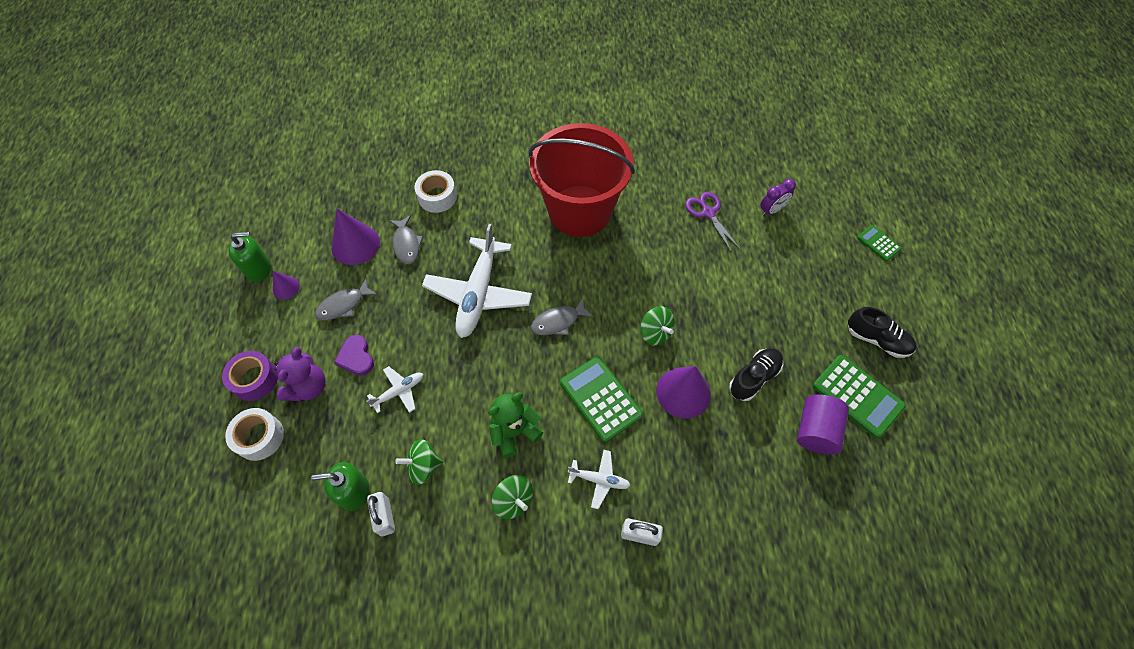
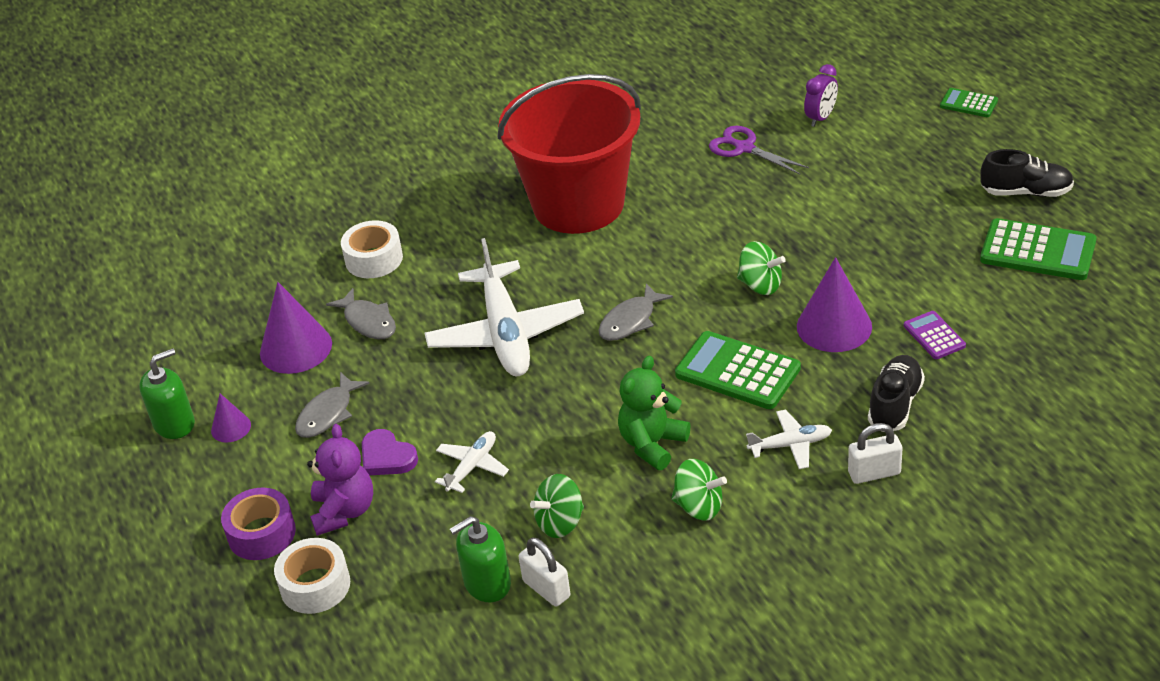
camera: 20 degrees left, 20 degrees down
(745, 435) = (934, 336): none -> purple calculator
(754, 378) = (908, 281): black shoe -> black shoe (895, 405)
(815, 431) = (1011, 300): purple cylinder -> none

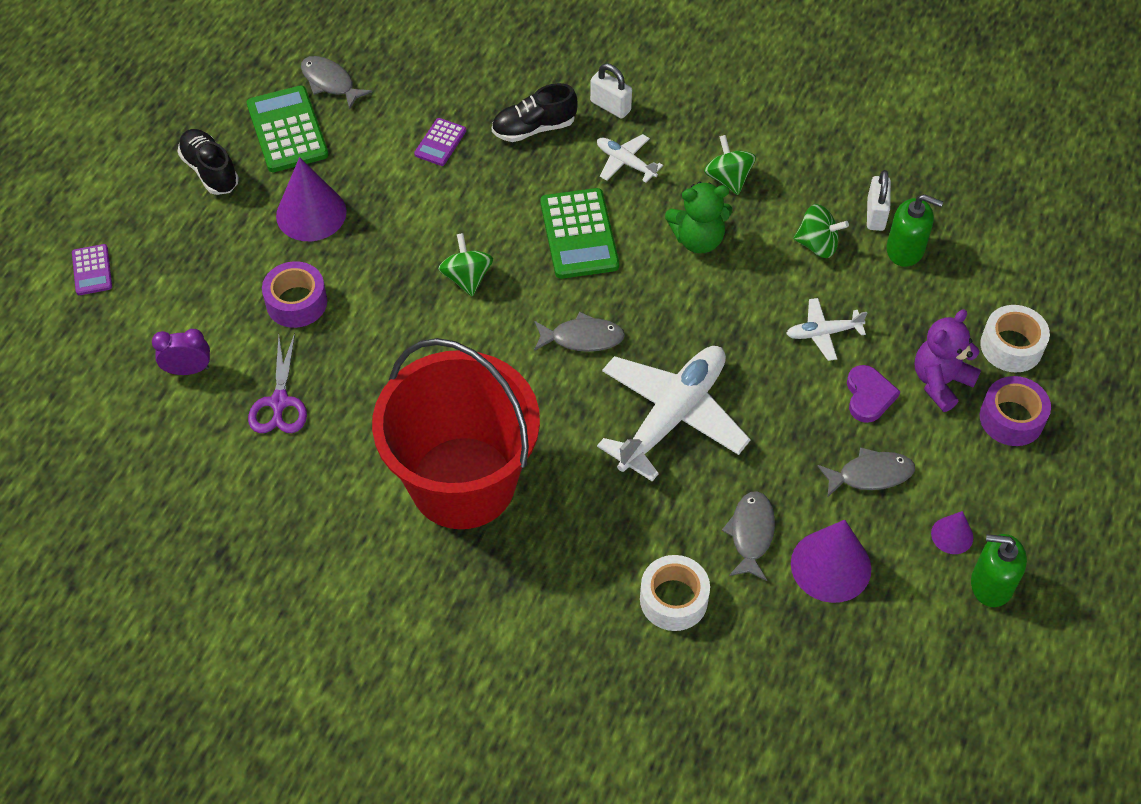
camera: 135 degrees left, 15 degrees up
(831, 188) = (296, 302): none -> purple tape
(834, 326) = (478, 205): purple cone -> purple cone (311, 213)
(968, 103) = (92, 270): green calculator -> purple calculator
(1080, 299) = (330, 82): none -> grey fish

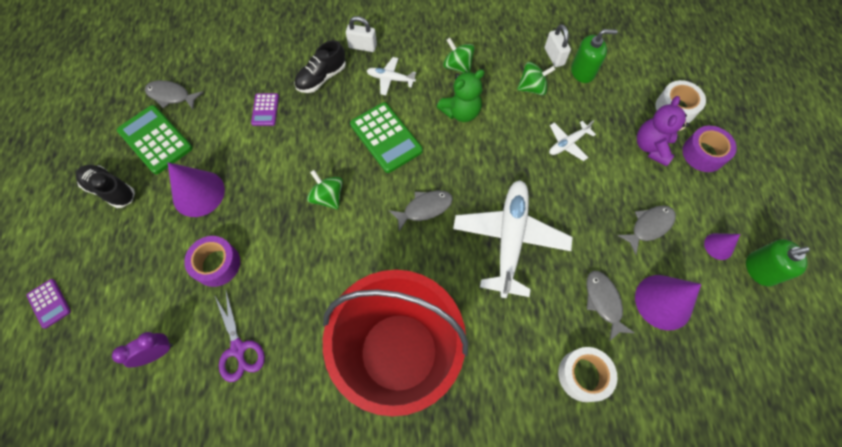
camera: 25 degrees left, 10 degrees up
(868, 396) = (617, 173): purple heart -> none

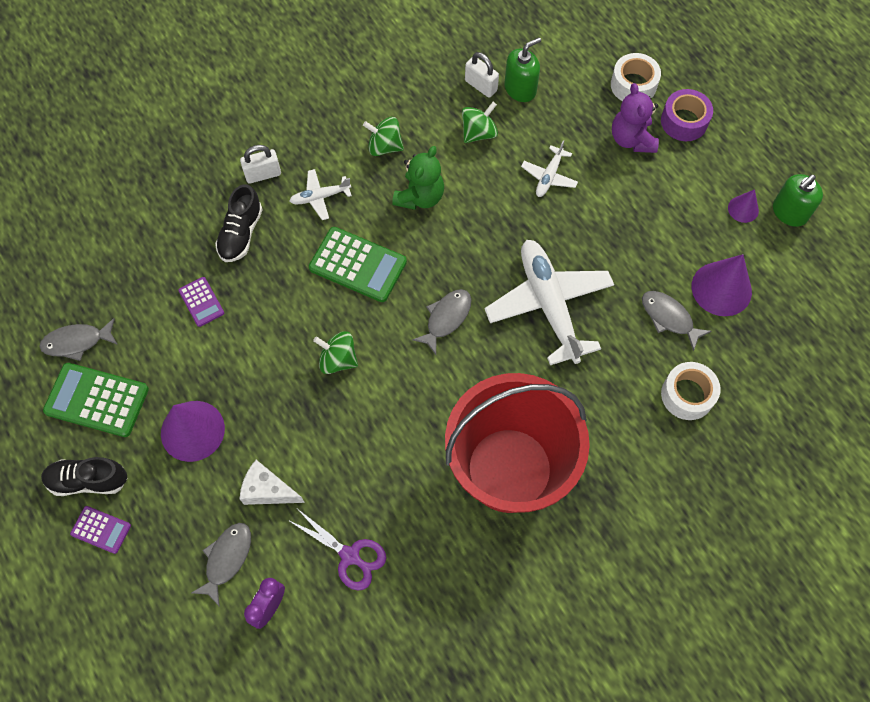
camera: 30 degrees left, 0 degrees up
(49, 303) = (112, 629): purple calculator -> purple calculator (101, 530)
(217, 264) = (268, 490): purple tape -> white cheese
(649, 226) = (671, 222): grey fish -> grey fish (227, 559)

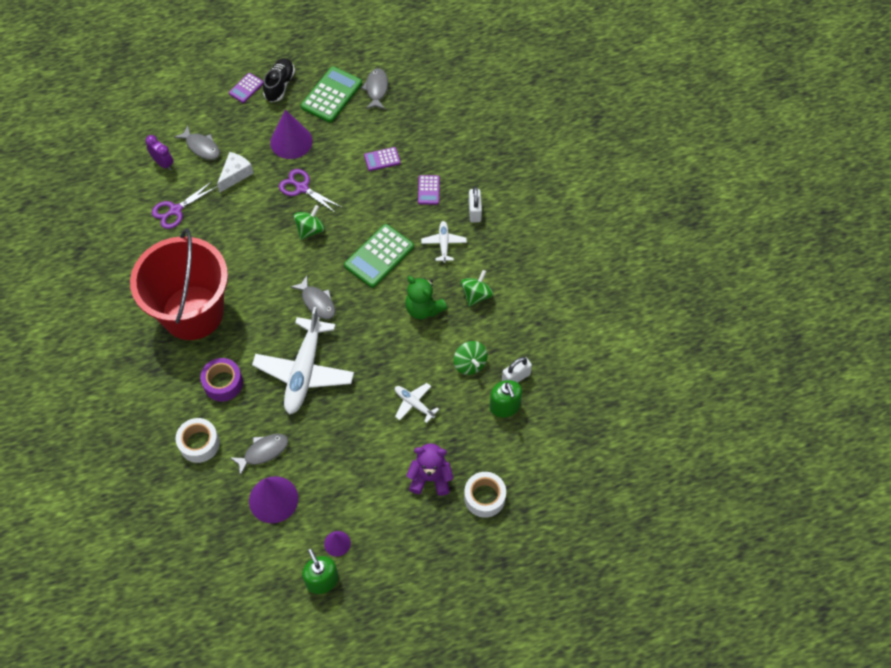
camera: 105 degrees right, 5 degrees down
(241, 233) = (428, 190): black shoe -> purple calculator
(271, 391) = (302, 188): none -> purple scissors
(548, 304) = (304, 372): white plane -> white plane turned 105 degrees clockwise
(684, 121) = (436, 526): purple tape -> purple tape (223, 383)

